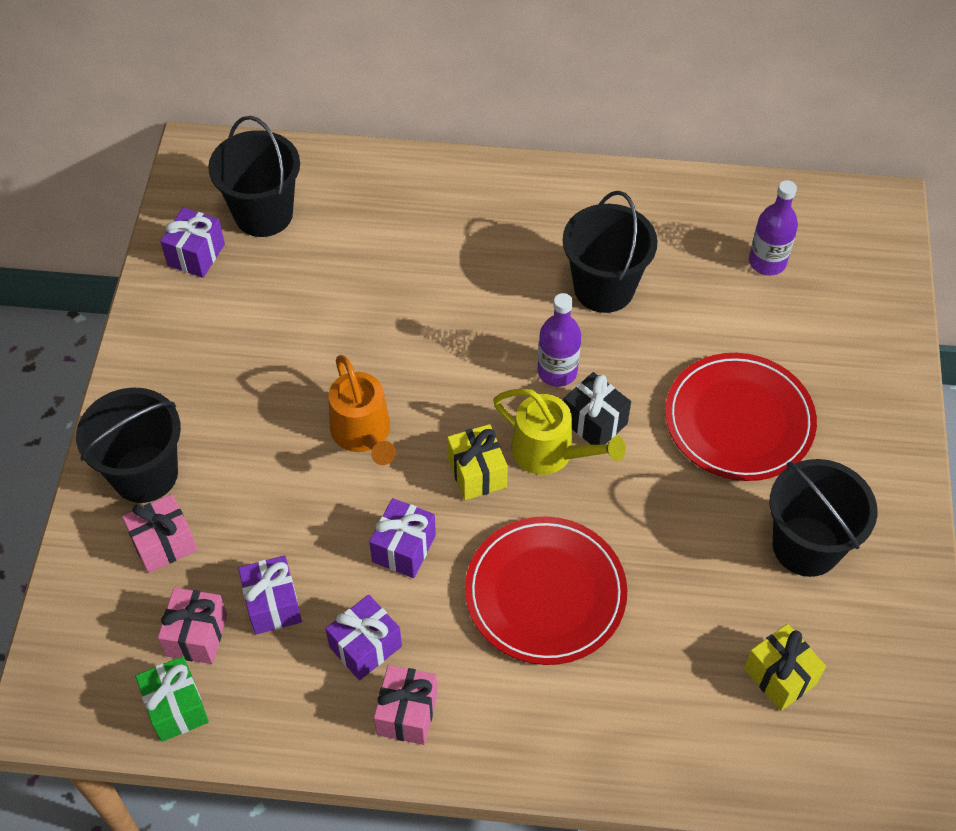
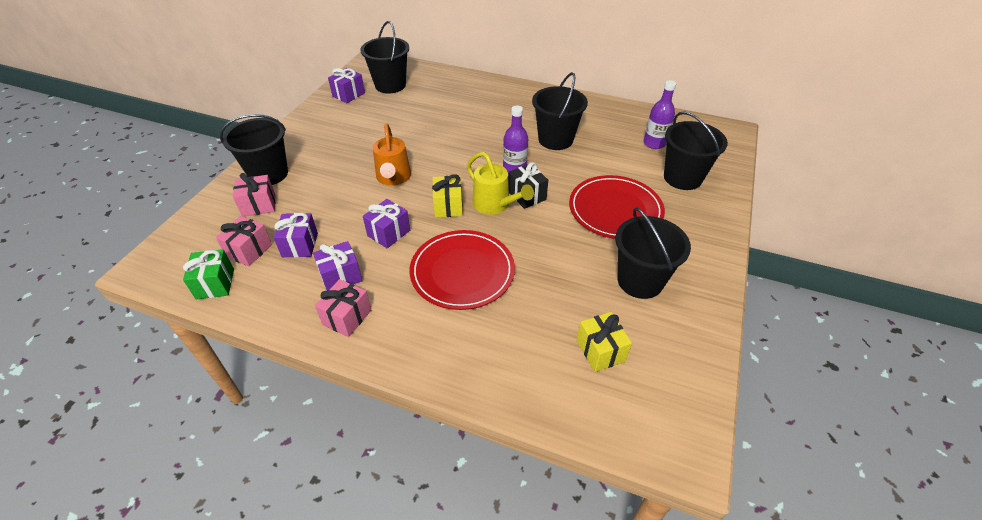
camera: 15 degrees right, 10 degrees down
(827, 329) = (682, 178): none -> black bucket

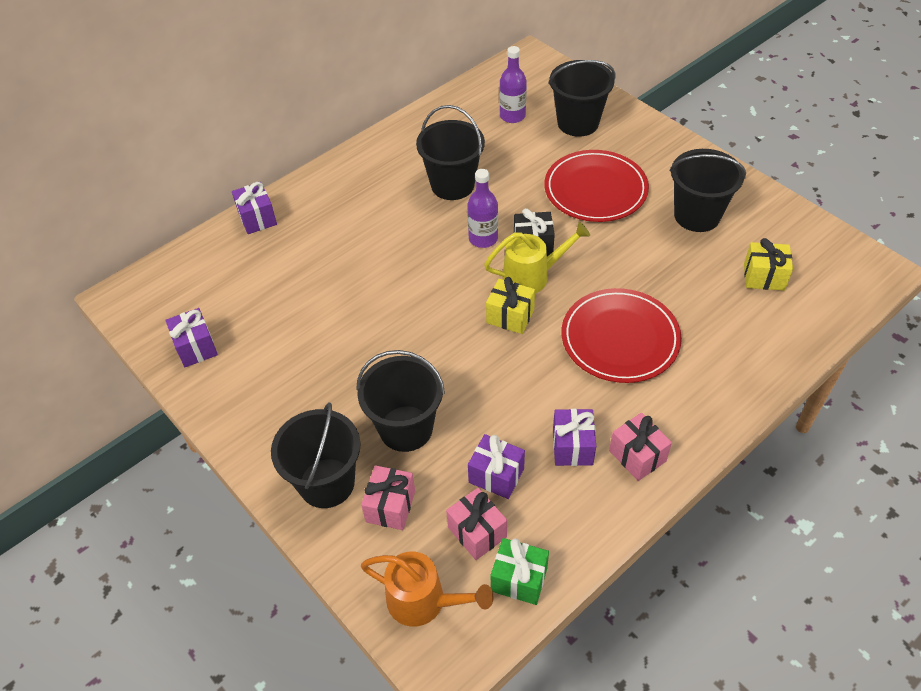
camera: 60 degrees left, 5 degrees up
(389, 233) = (524, 383): purple gift -> purple gift (257, 218)
(390, 85) = (210, 295): black bucket -> black bucket (406, 428)
(393, 178) = (426, 351): orange watering can -> orange watering can (424, 601)

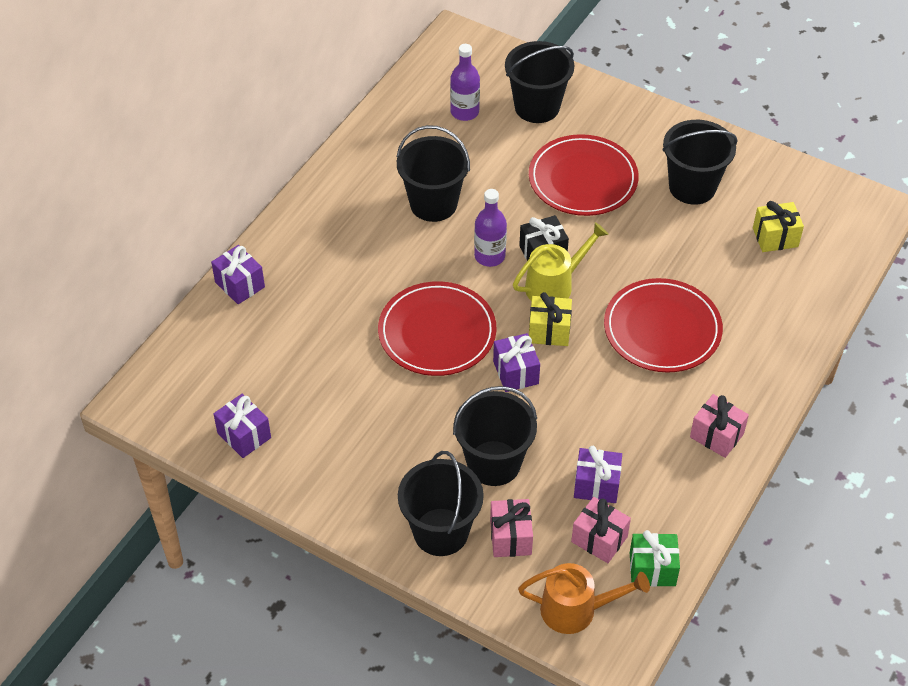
camera: 20 degrees left, 0 degrees up
(407, 295) = (437, 332): none -> red plate
(572, 447) = (656, 442): purple gift -> purple gift (516, 372)

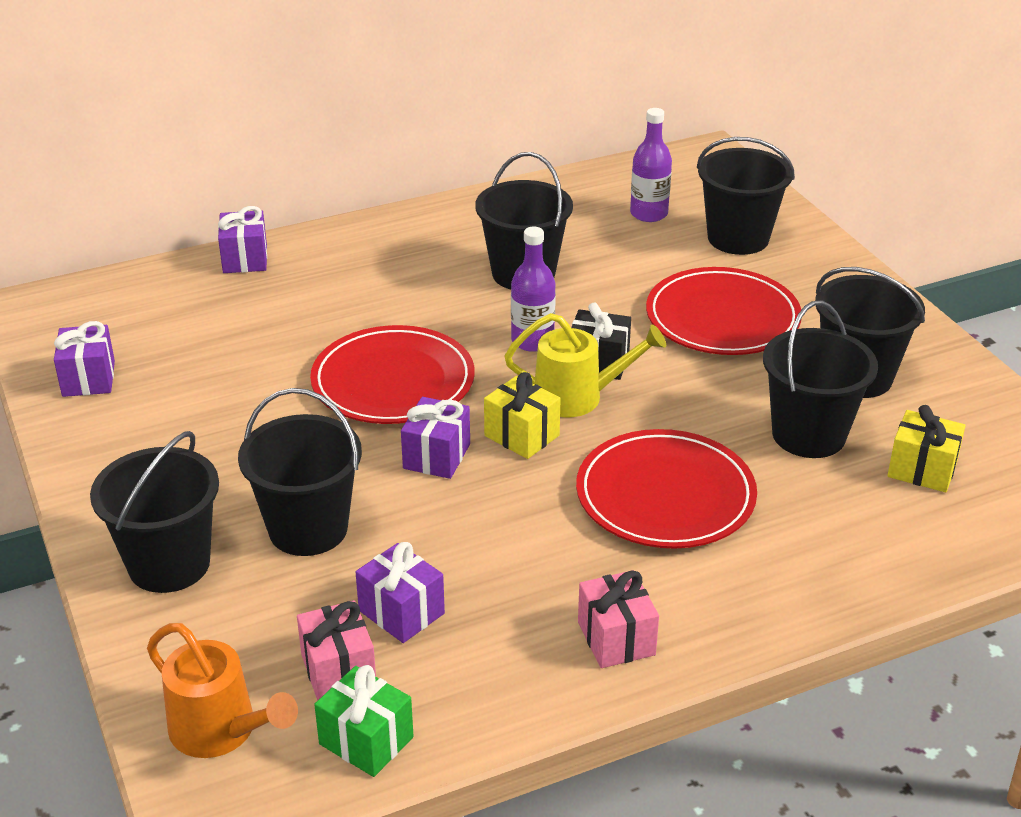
camera: 35 degrees right, 15 degrees down
(510, 537) = (238, 611): pink gift -> none
(700, 244) = (808, 435): none -> black bucket

